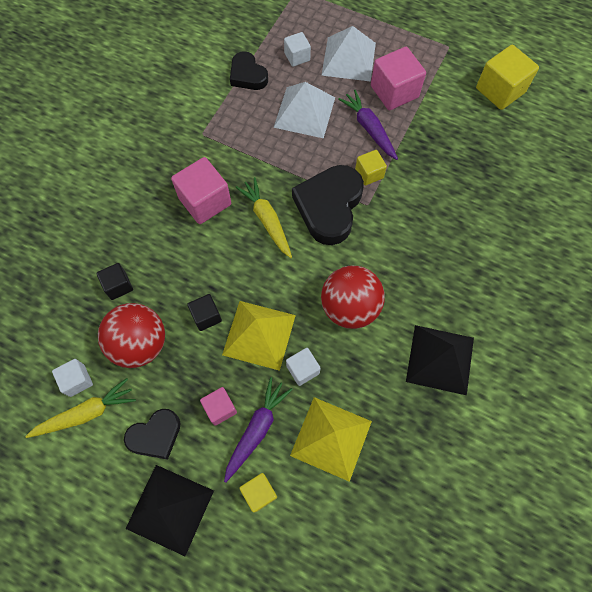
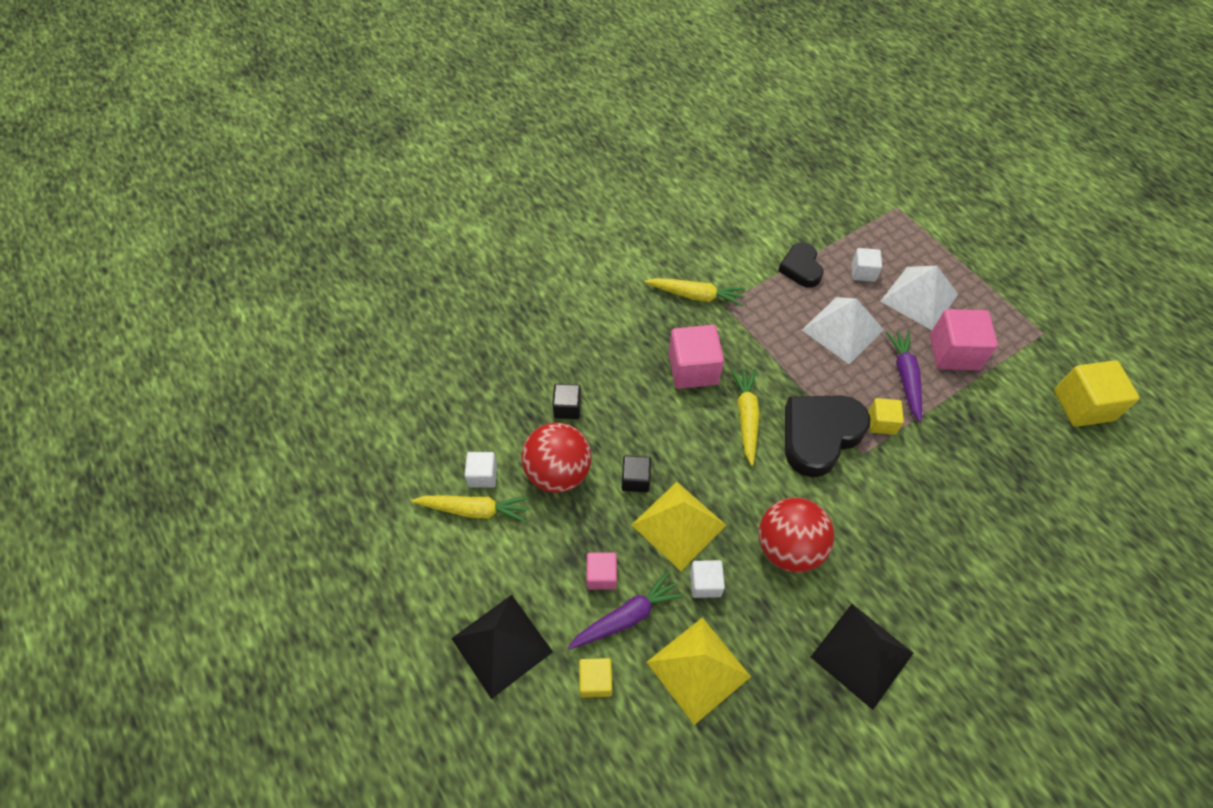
camera: 30 degrees right, 10 degrees down
(155, 435) = (526, 567): black heart -> none
(175, 137) = (696, 295): none -> yellow carrot

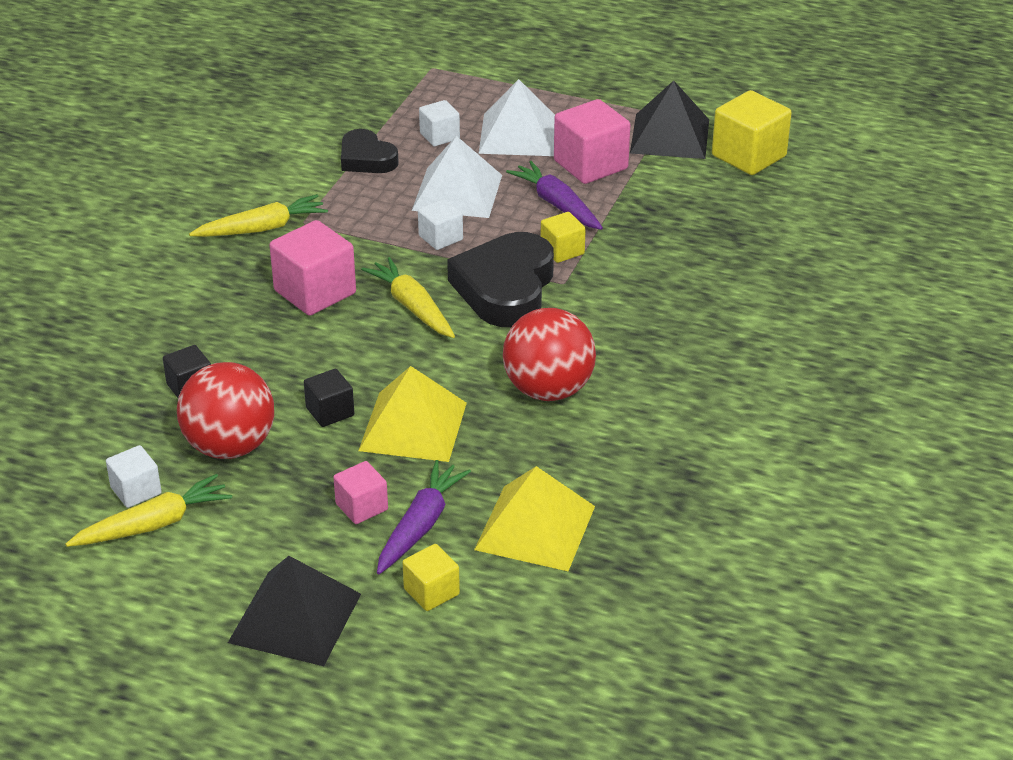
camera: 35 degrees left, 20 degrees down
(705, 583) = (484, 459): white cube -> white cube (440, 238)
(861, 654) = (691, 436): black pyramid -> black pyramid (669, 136)

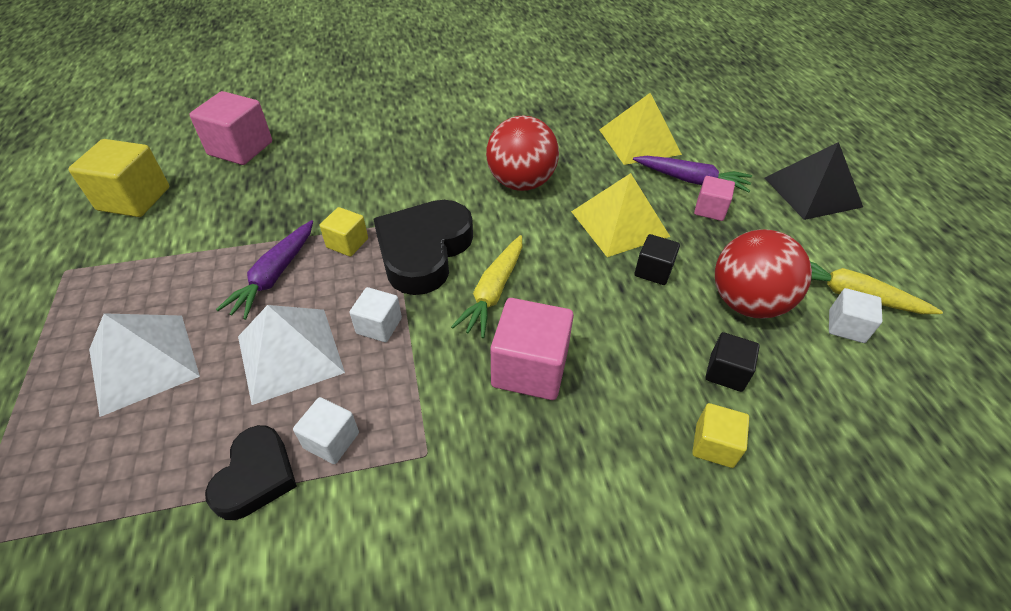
camera: 125 degrees left, 10 degrees up
(262, 228) = (463, 488): yellow carrot -> none
(420, 525) = (691, 180): purple carrot -> purple carrot turned 150 degrees counterclockwise
(431, 592) = (727, 155): yellow cube -> yellow cube (714, 445)
(439, 136) = (171, 431): white cube -> white cube (331, 440)
(505, 288) = (424, 251): black heart -> black heart turned 135 degrees clockwise
(590, 165) = (189, 283): pink cube -> pink cube (240, 148)
(669, 136) = (110, 254): black pyramid -> none

